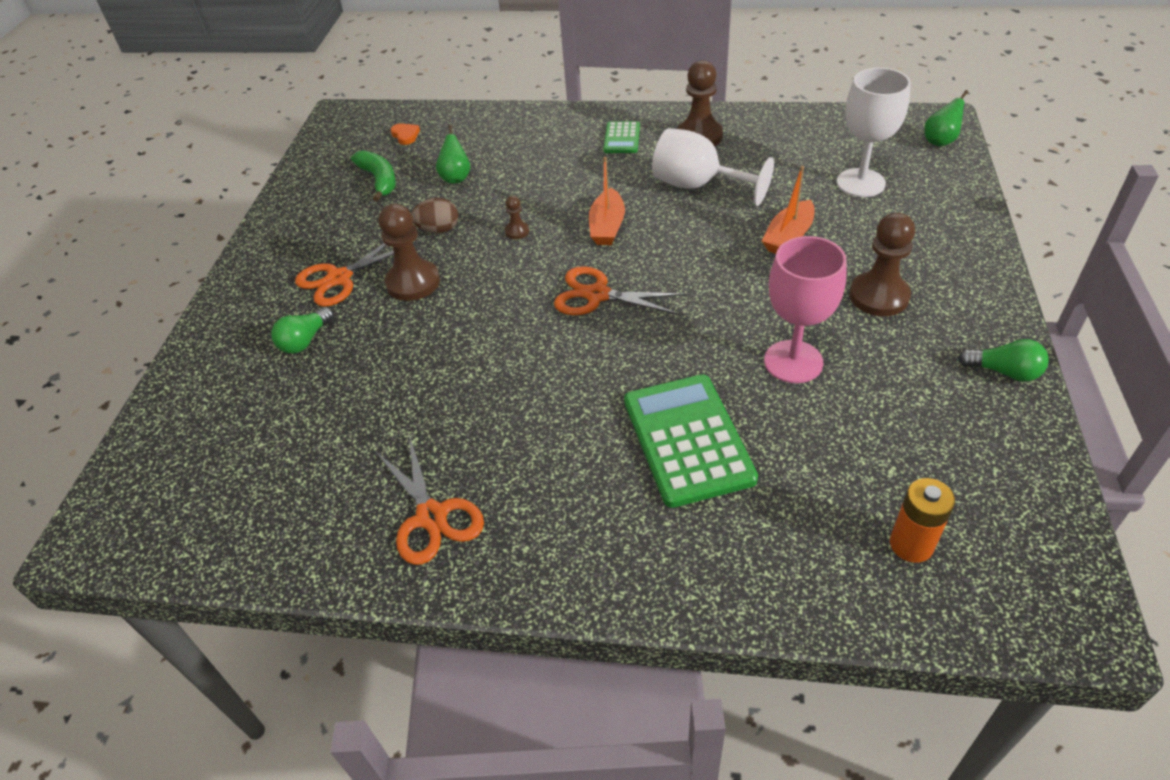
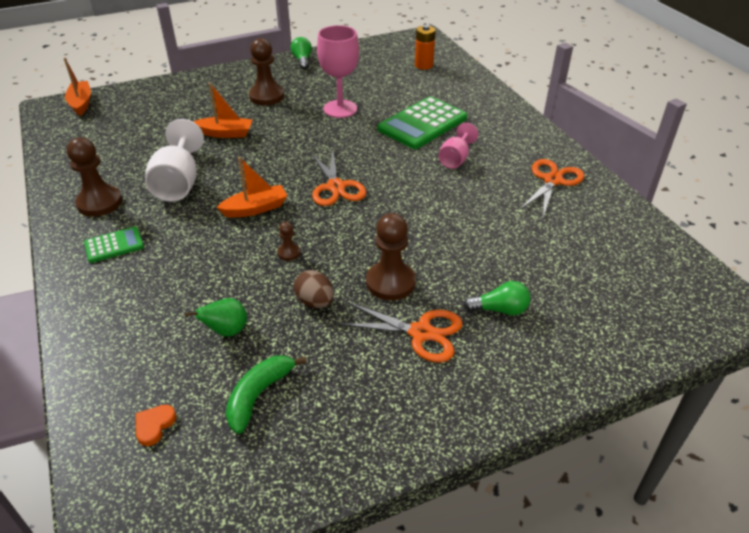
camera: 125 degrees left, 5 degrees down
(567, 432) = (455, 159): none -> pink goblet
(860, 183) = (147, 121): white goblet -> none
(940, 141) = (81, 103): green pear -> orange boat

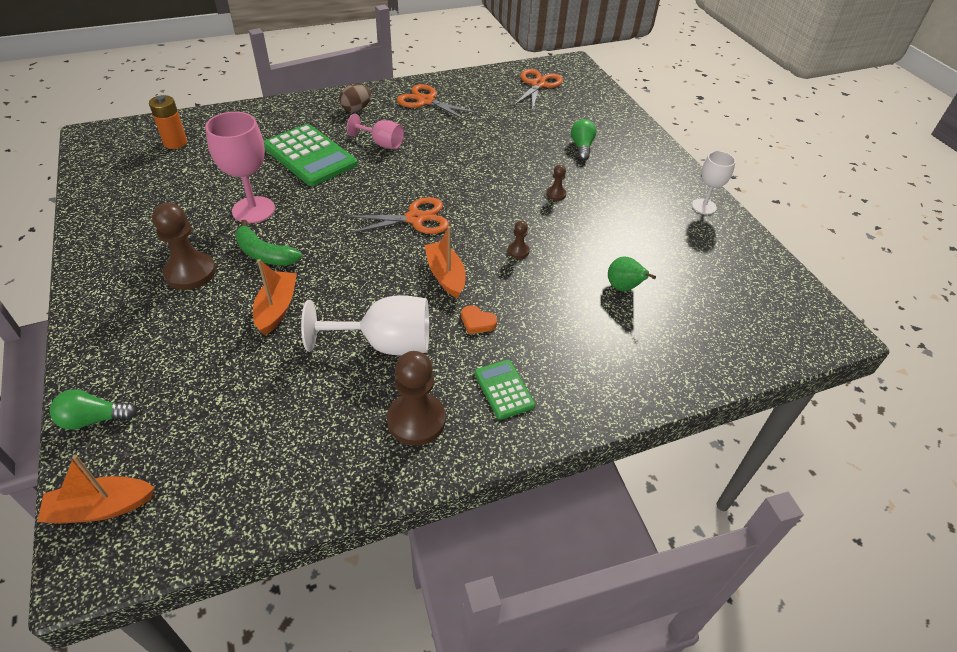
camera: 90 degrees left, 5 degrees up
(154, 425) = (731, 324): orange heart -> orange heart (477, 322)
(259, 395) = (687, 266): green banana -> green banana (264, 254)
(302, 60) = (98, 239): green light bulb -> green light bulb (94, 419)
(315, 302) = (582, 236): brown egg -> brown egg (356, 109)
(386, 434) = (704, 206): none -> white goblet
(390, 282) = (556, 194): brown pawn -> brown pawn, size x0.48
(421, 333) = (610, 184): orange scissors -> orange scissors (538, 85)

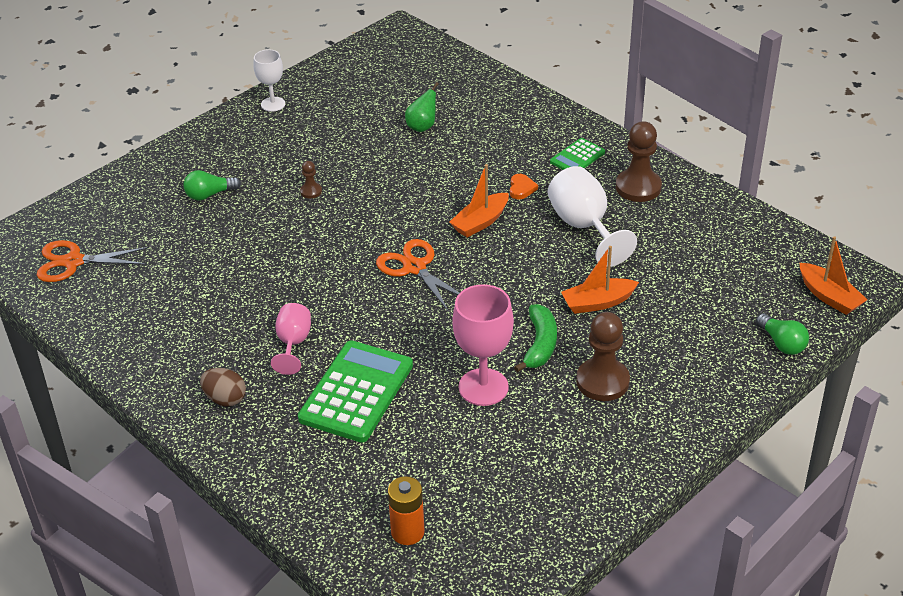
camera: 110 degrees left, 5 degrees down
(426, 101) = (169, 344): orange scissors -> none
(518, 251) = (416, 191): brown pawn -> none

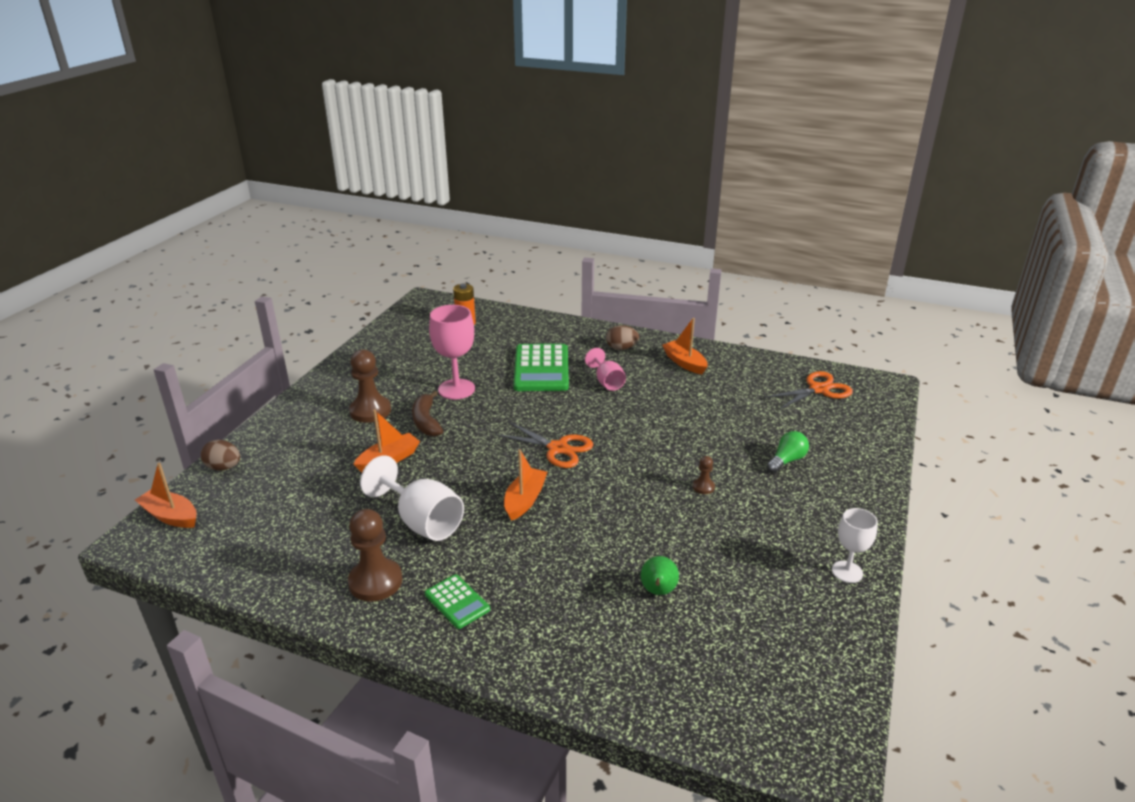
camera: 155 degrees right, 10 degrees down
(173, 346) = (684, 363): none -> orange boat
(521, 188) = (503, 545): orange heart -> none
(540, 344) = (426, 421): green banana -> brown banana
(577, 157) = (457, 602): green calculator -> green calculator turned 120 degrees clockwise
(781, 343) = (224, 467): green light bulb -> brown egg

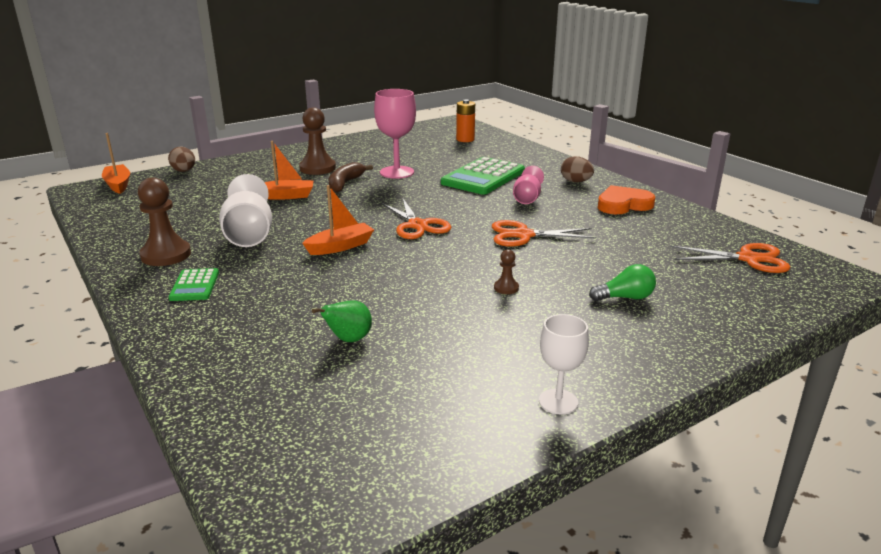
camera: 35 degrees right, 5 degrees down
(652, 426) = (523, 235): none -> orange scissors
(684, 363) = (623, 205): orange boat -> orange heart

